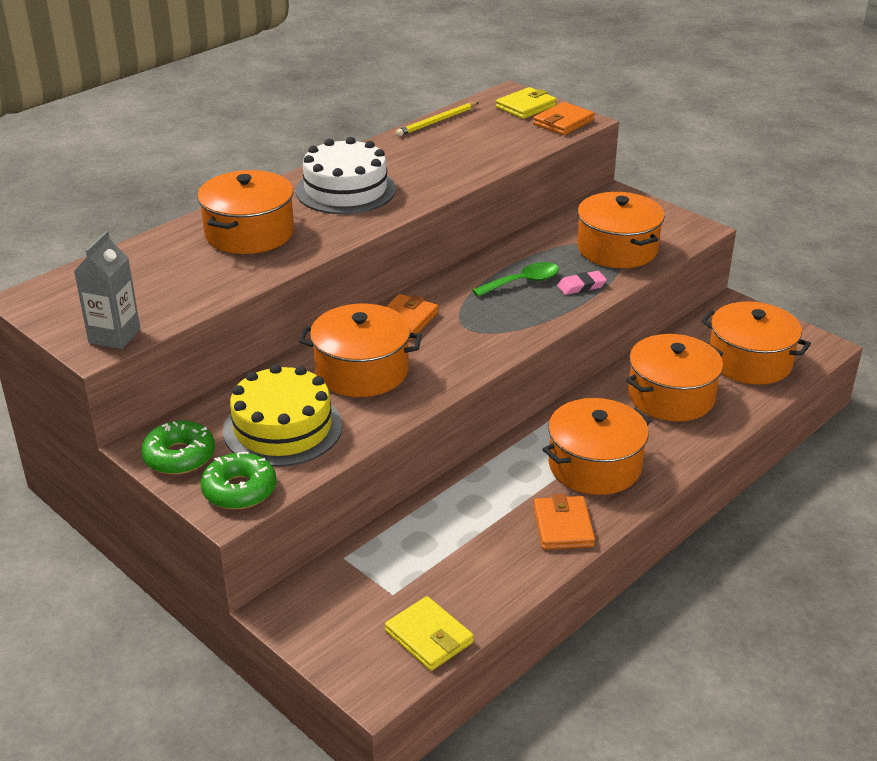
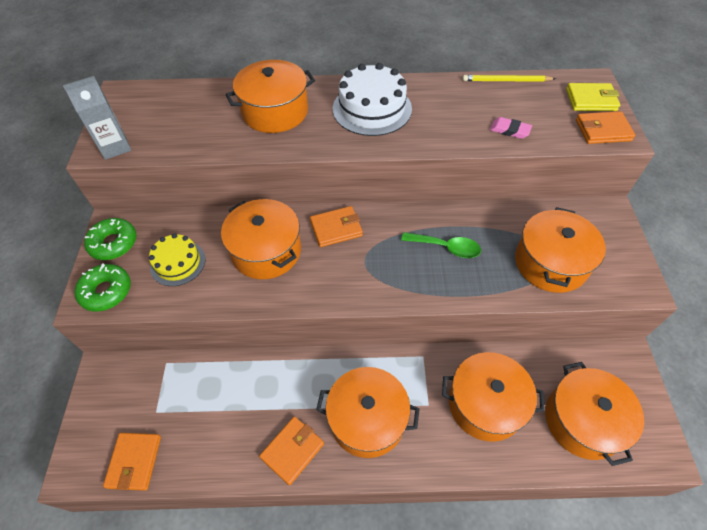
camera: 45 degrees right, 20 degrees up
(282, 428) = (178, 263): yellow cake -> yellow cake, size x0.64
(429, 637) = (134, 462): yellow wallet -> orange wallet
(581, 286) = (482, 279): pink eraser -> pink eraser (509, 130)

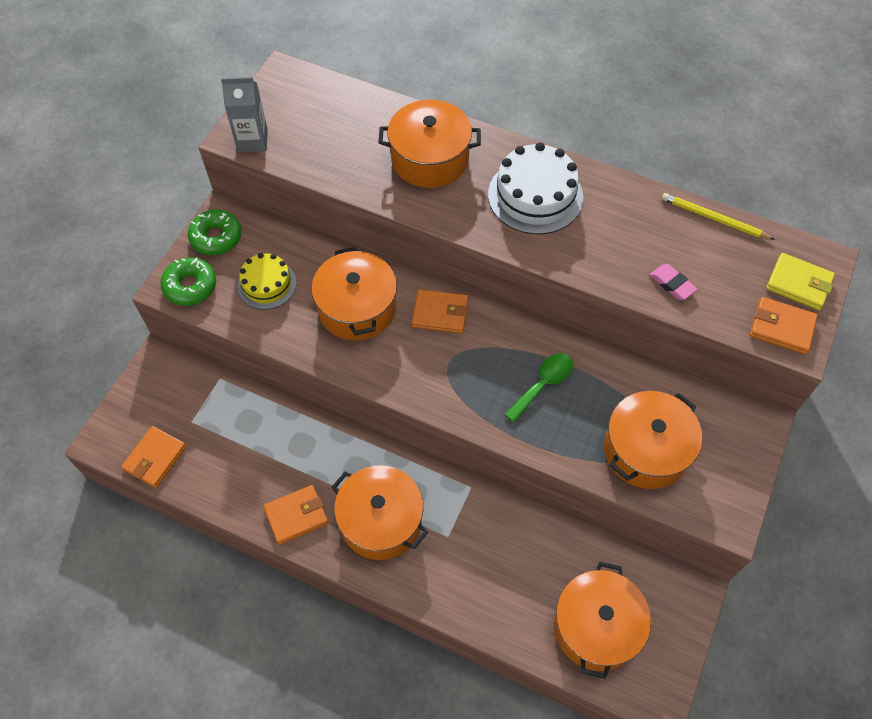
camera: 25 degrees right, 5 degrees up
(446, 247) = (543, 384): green spoon -> green spoon turned 90 degrees counterclockwise
(485, 404) = (506, 563): orange pot -> none

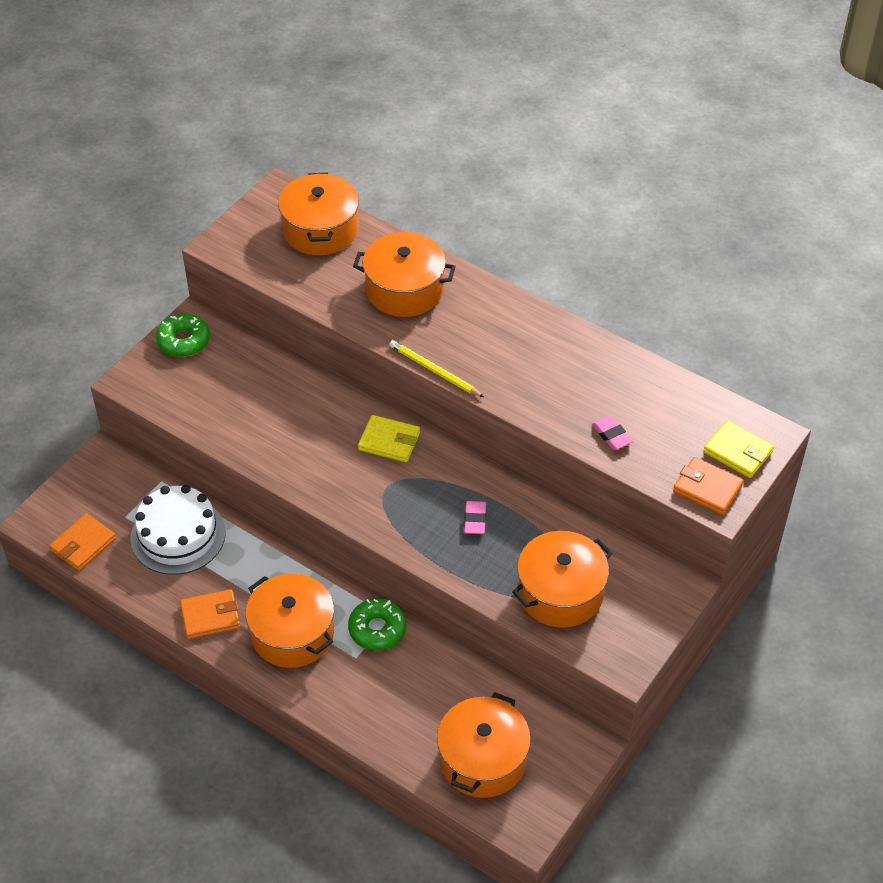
camera: 10 degrees right, 10 degrees down
(190, 286) = (149, 382): green donut -> green donut (377, 629)
(252, 141) = (235, 251): grey carton -> none
(267, 284) = (224, 391): yellow cake -> none
(357, 308) = (308, 425): orange pot -> orange pot (320, 230)
(440, 313) = (389, 441): orange wallet -> yellow wallet
(535, 196) = (500, 337): white cake -> white cake (178, 535)
(543, 384) = (475, 519): green spoon -> pink eraser
(714, 218) = (672, 381): yellow pencil -> yellow pencil (434, 371)

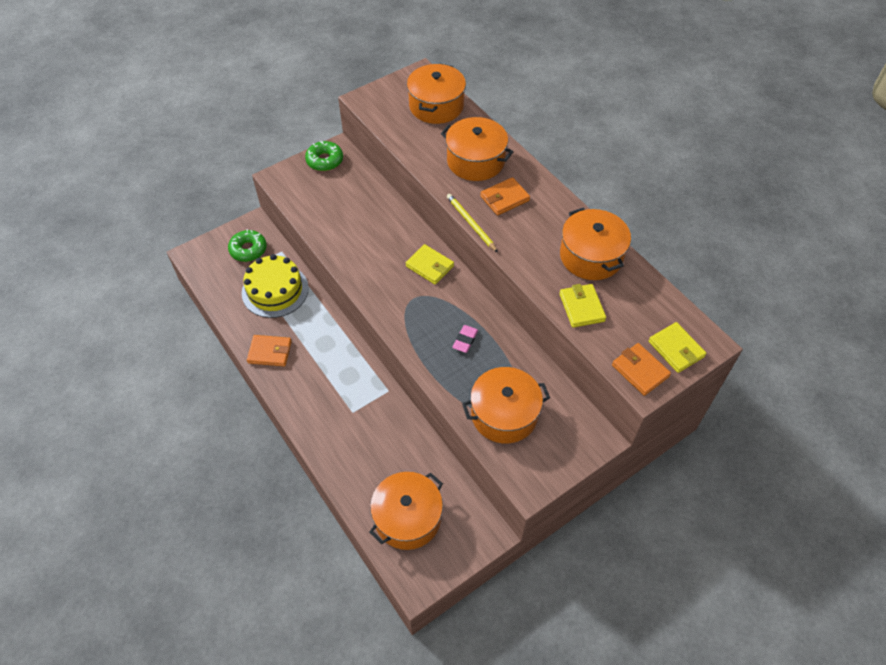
camera: 20 degrees right, 5 degrees up
(83, 544) = (213, 278): orange wallet -> orange wallet (504, 198)
(178, 535) = (275, 290): white cake -> yellow cake
(292, 633) = (318, 381): orange pot -> orange pot (591, 256)
(377, 629) = (376, 397): green donut -> green donut (248, 250)
(611, 435) = (581, 307): pink eraser -> yellow wallet

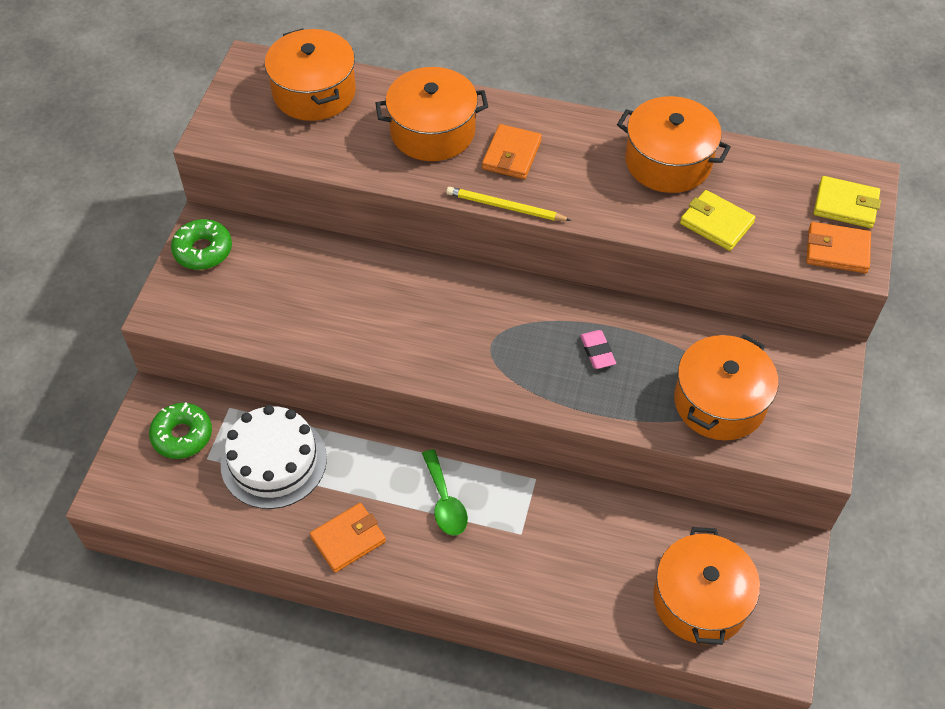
camera: 40 degrees left, 0 degrees up
(275, 290) = (274, 461): yellow cake -> white cake
(332, 368) = (445, 501): none -> green spoon
(429, 266) = (470, 295): yellow wallet -> none

